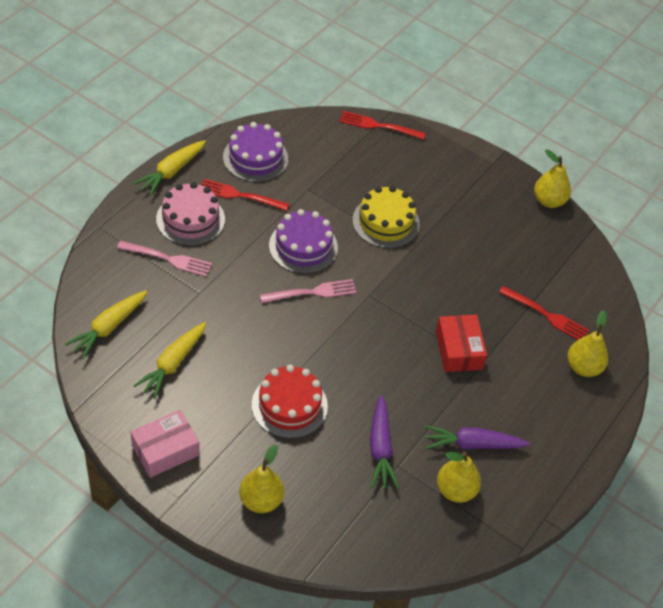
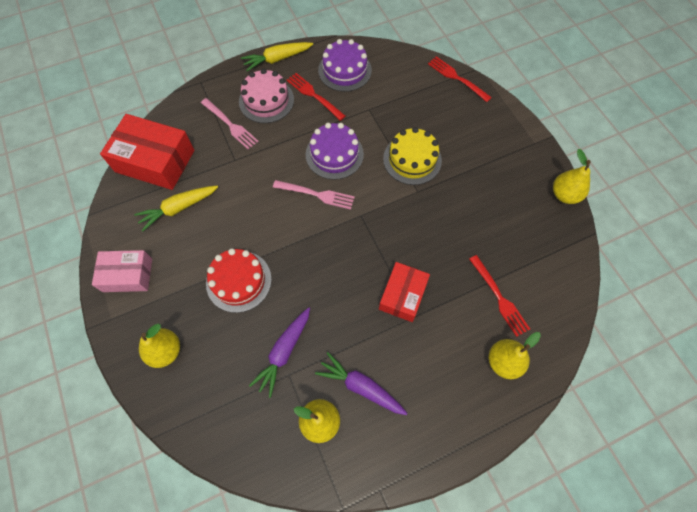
camera: 35 degrees right, 15 degrees up
(108, 327) = (155, 161): yellow carrot -> red box

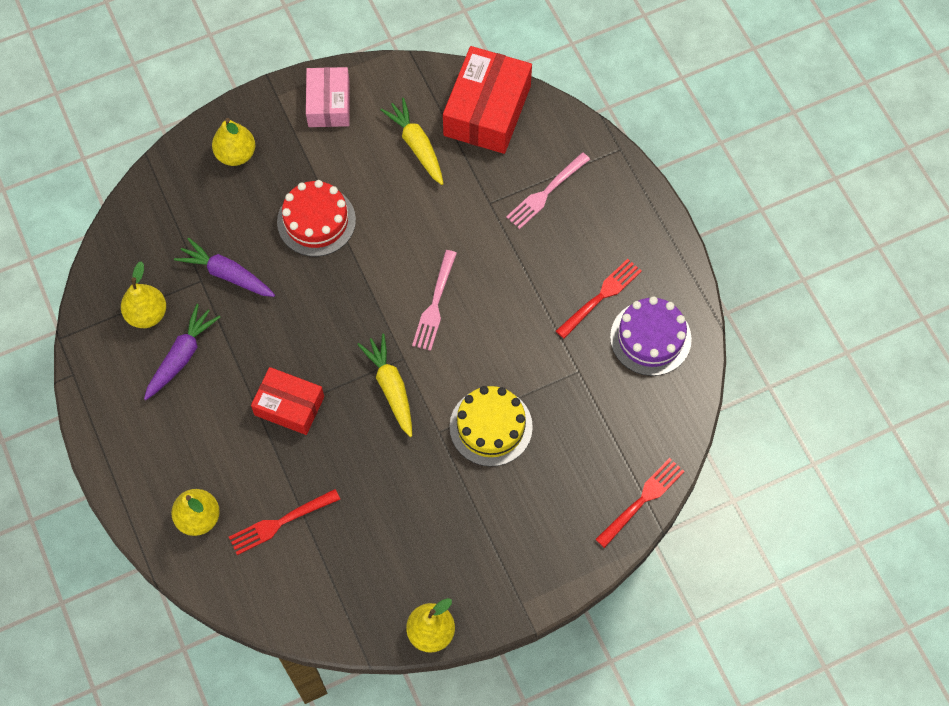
camera: 90 degrees right, 0 degrees up
(266, 100) = (589, 235): pink cake -> none
(277, 59) = (667, 245): yellow carrot -> yellow carrot (391, 388)
(334, 154) = (499, 325): purple cake -> none

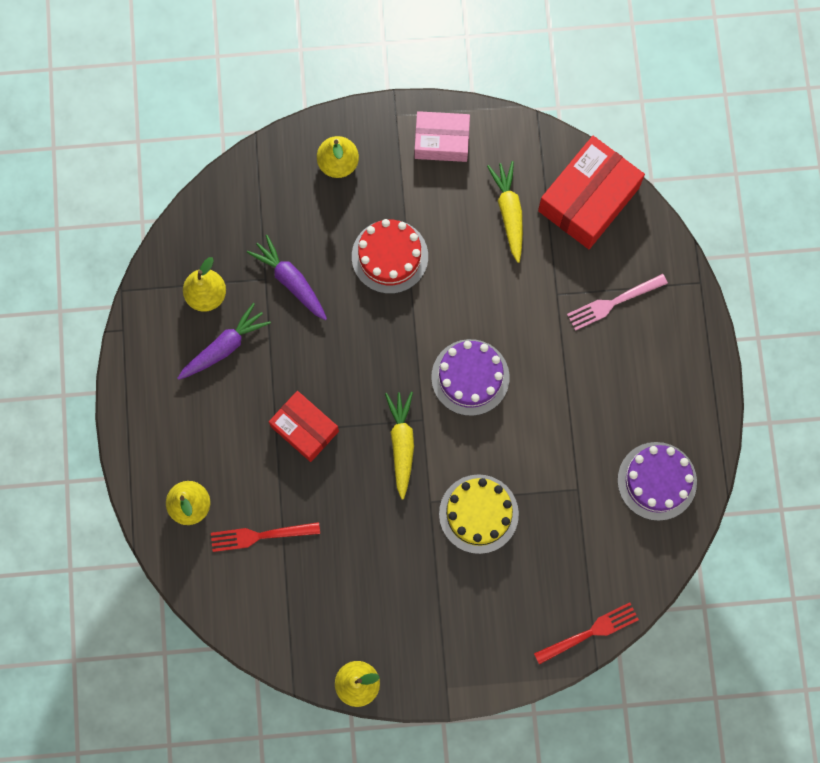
camera: 20 degrees right, 10 degrees up
(329, 104) = (441, 141): pink box -> pink box turned 75 degrees clockwise
(435, 304) = (470, 377): pink fork -> purple cake
(601, 297) = (626, 424): red fork -> none

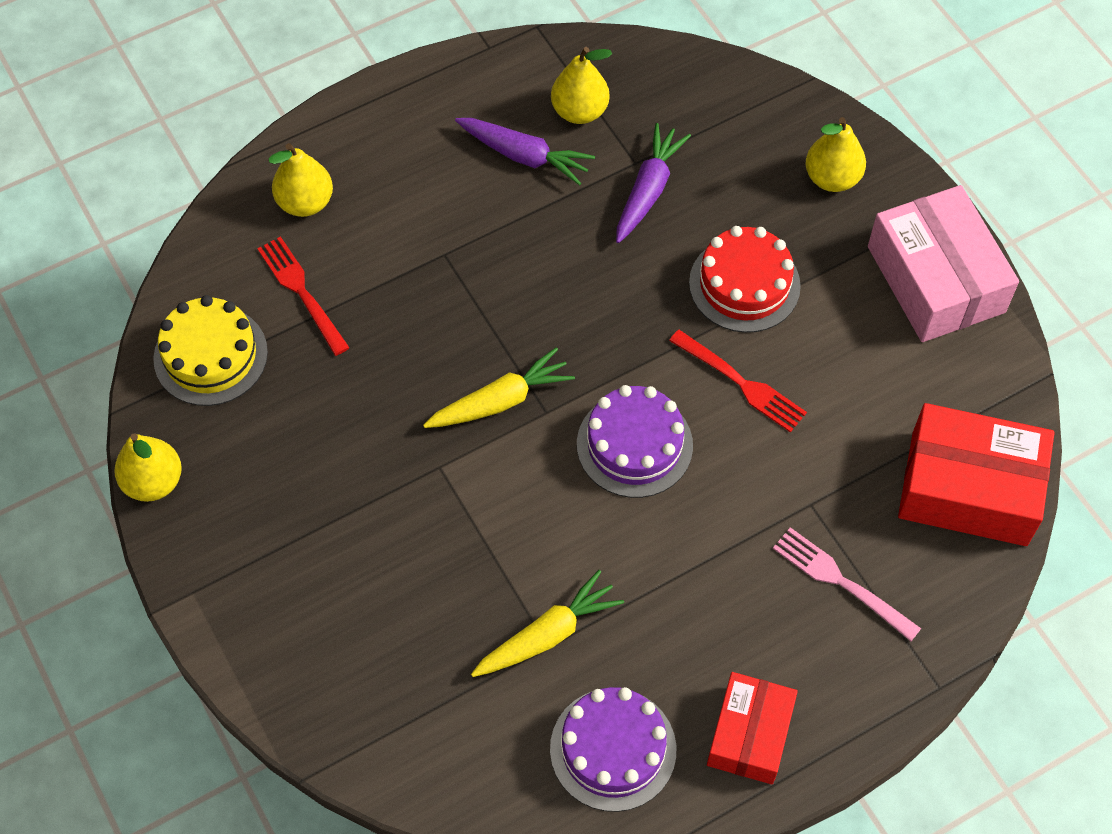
camera: 65 degrees right, 15 degrees down
(304, 429) = (464, 283): red box -> red box (750, 734)
(441, 141) = (935, 279): pink box -> pink box, size x1.58
(478, 514) = (451, 533): yellow cake -> yellow cake (210, 355)
(509, 212) = (888, 398): yellow carrot -> yellow carrot (547, 635)
(590, 632) = (348, 748): red fork -> red fork (741, 383)

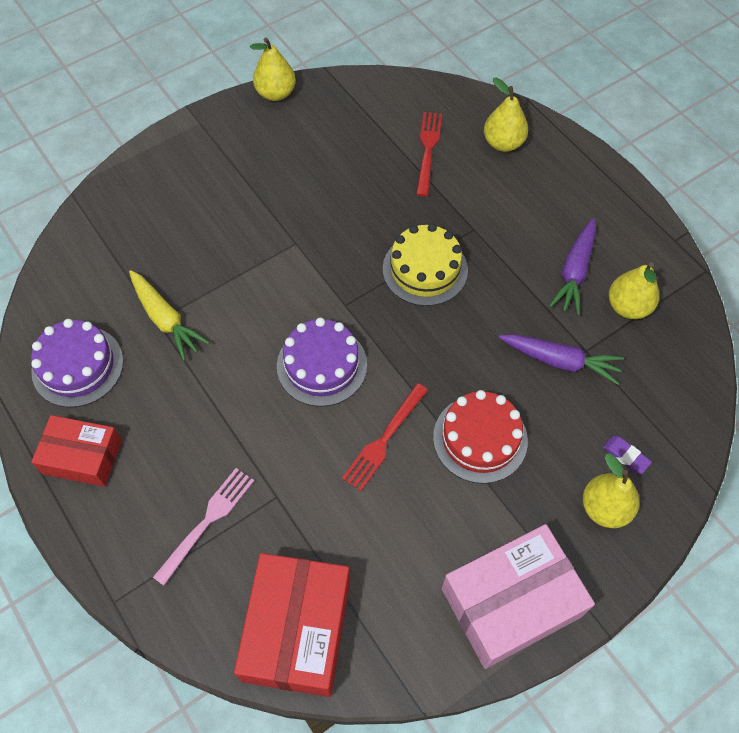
camera: 85 degrees right, 0 degrees up
(210, 355) = (371, 108): yellow cake -> yellow cake (425, 269)
(302, 292) = (428, 150): red fork -> red fork turned 45 degrees counterclockwise
(500, 401) = (352, 275): yellow carrot -> none
(771, 148) = (626, 456): none -> purple eraser

